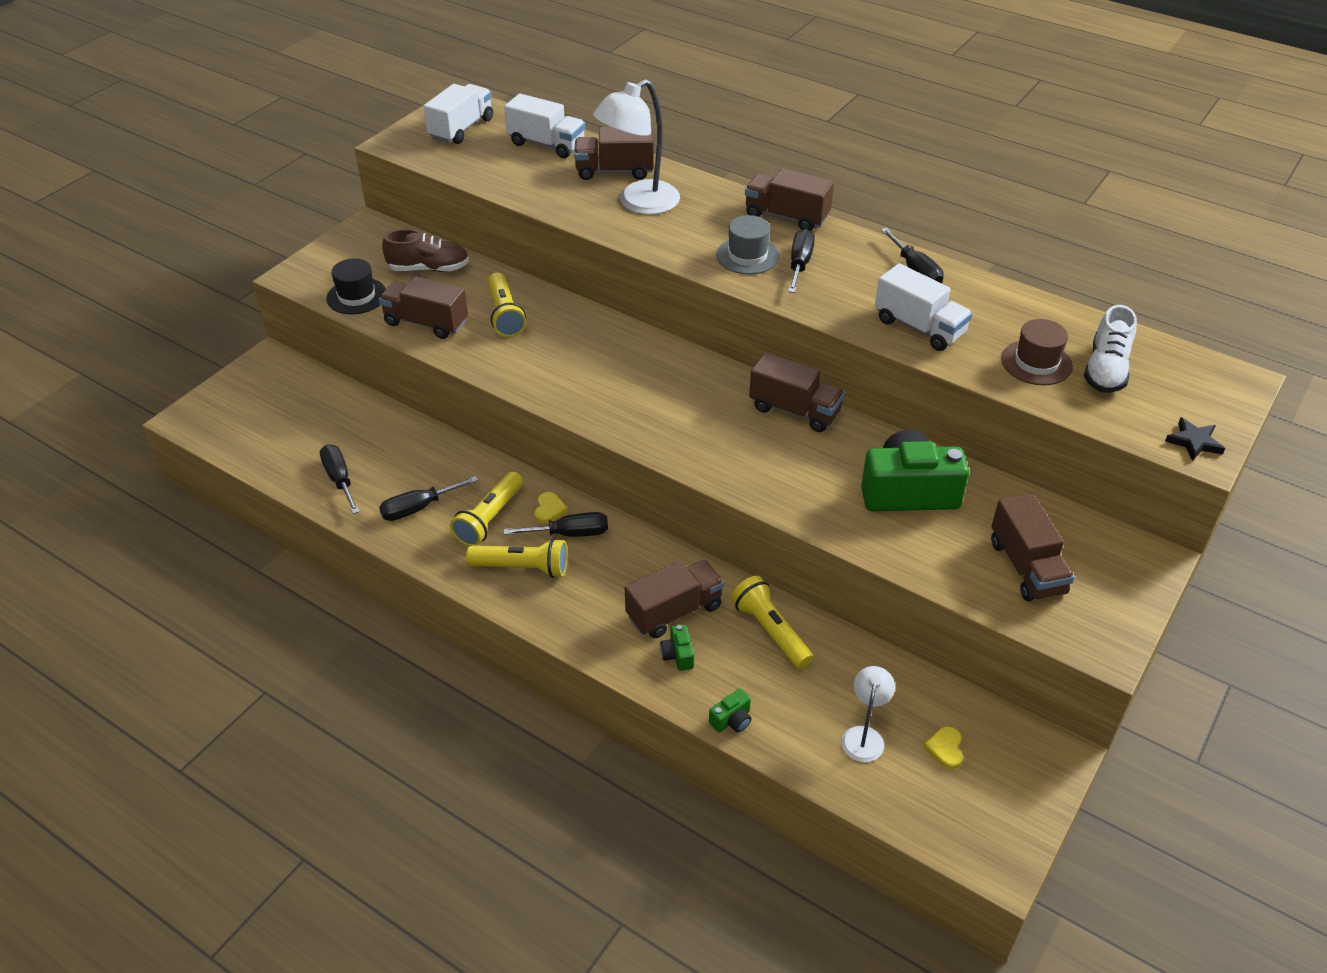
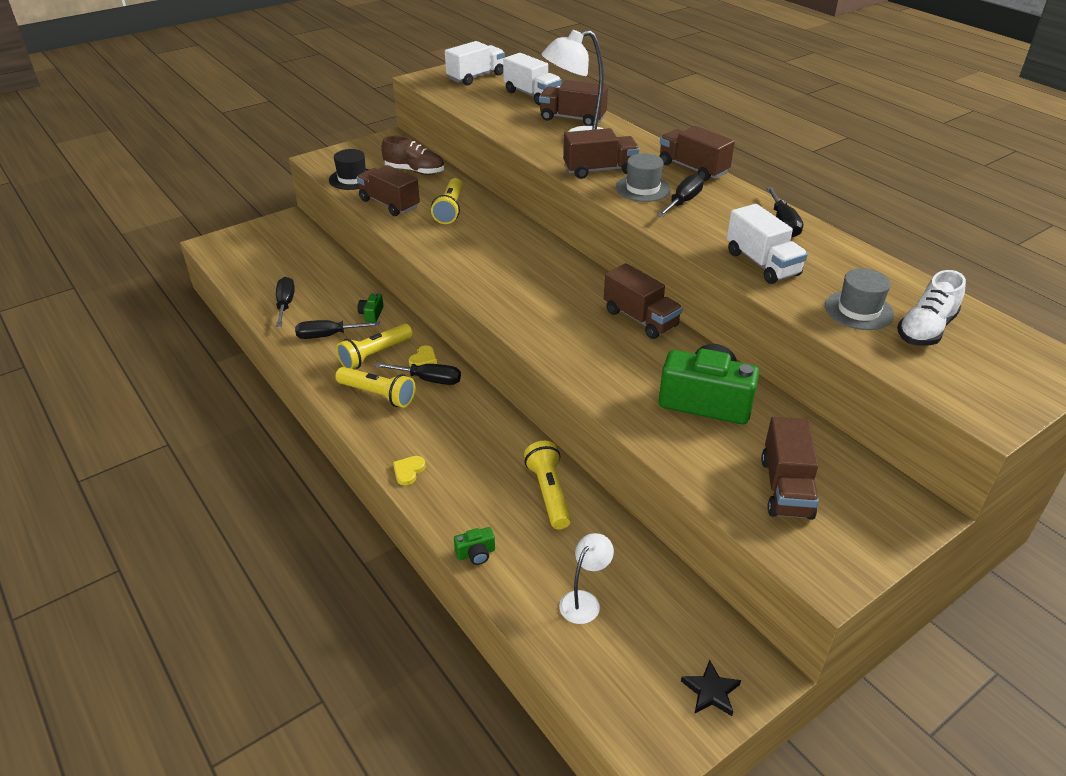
camera: 20 degrees right, 5 degrees down
(674, 611) = (477, 457): brown truck -> brown truck (600, 170)
(678, 655) = (461, 490): green camera -> green camera (371, 314)
(945, 749) = (654, 634): yellow heart -> yellow heart (408, 471)
(1036, 362) = (858, 310): brown hat -> grey hat
(1194, 442) = (988, 406): black star -> black star (710, 691)

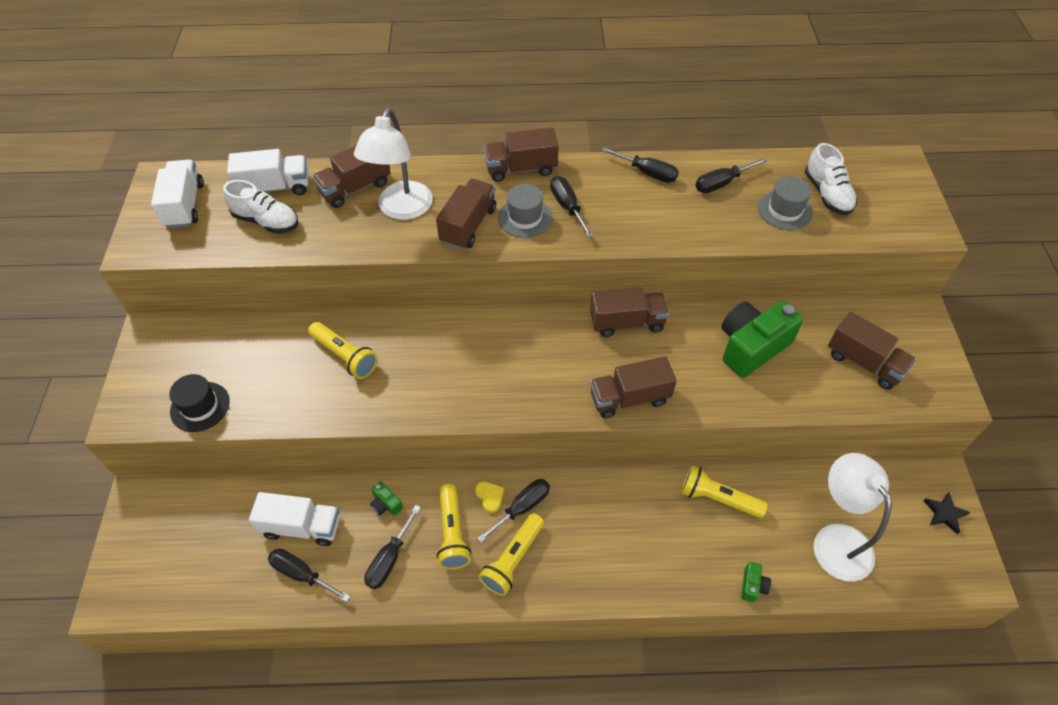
camera: 55 degrees left, 15 degrees up
(378, 395) = (513, 559): yellow flashlight -> yellow flashlight turned 150 degrees clockwise
(389, 204) = (285, 399): brown truck -> brown truck (629, 398)
(408, 471) = (630, 586): yellow heart -> none
(414, 171) = (241, 346): brown shoe -> none
(498, 104) = (266, 221): none -> white shoe
(584, 601) = (836, 540): white lamp -> white lamp, size x1.83
(762, 264) = (691, 220): white truck -> white truck (302, 527)
(834, 264) = (721, 183): none -> black screwdriver

